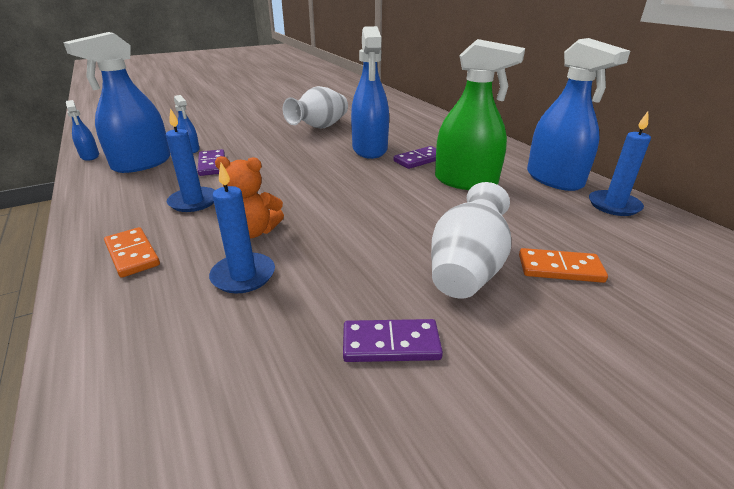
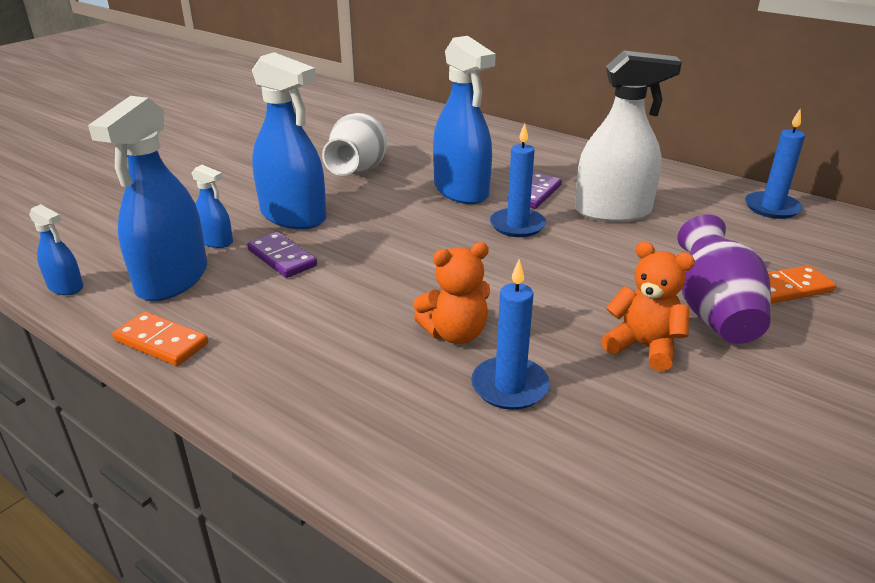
camera: 25 degrees left, 0 degrees up
(132, 254) = (345, 403): orange domino -> orange domino (161, 342)
(193, 201) = (329, 315): blue candle -> blue candle (517, 225)
(376, 278) = (643, 346): none -> orange teddy bear
(391, 344) = (726, 405): purple domino -> none
(465, 181) = (612, 212): green spray bottle -> white spray bottle
(467, 269) = (714, 312): white vase -> purple vase
(554, 179) = (694, 189): blue spray bottle -> blue spray bottle (293, 216)

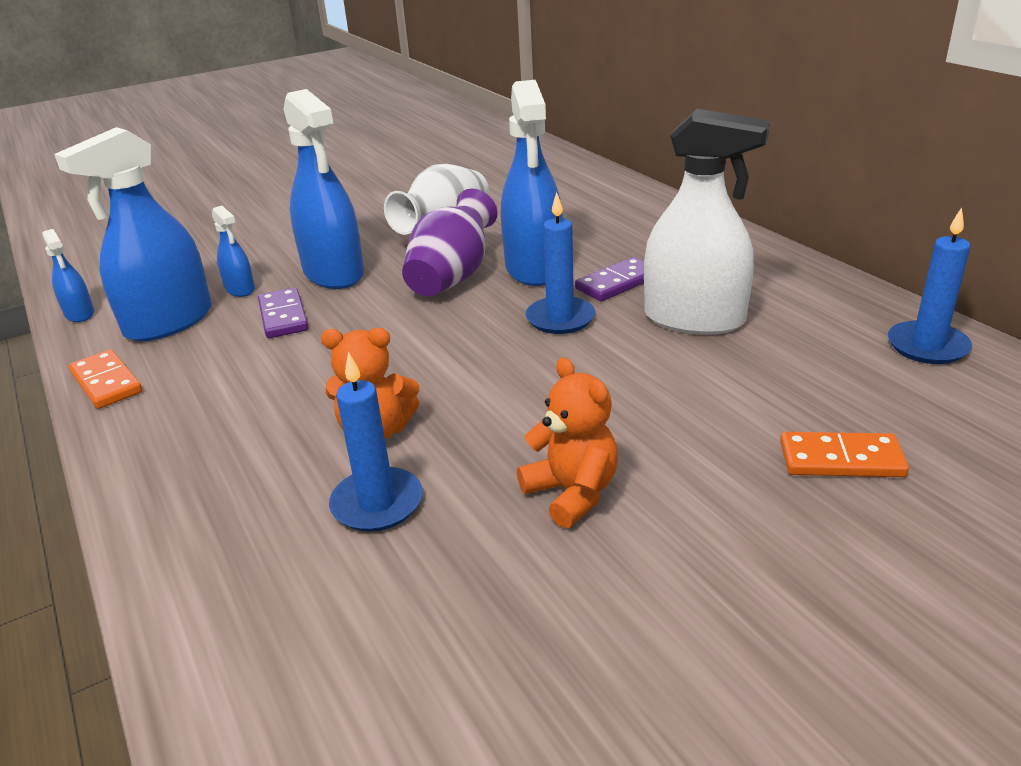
camera: 25 degrees right, 0 degrees up
(714, 312) = (704, 470): purple vase -> purple vase (452, 277)

